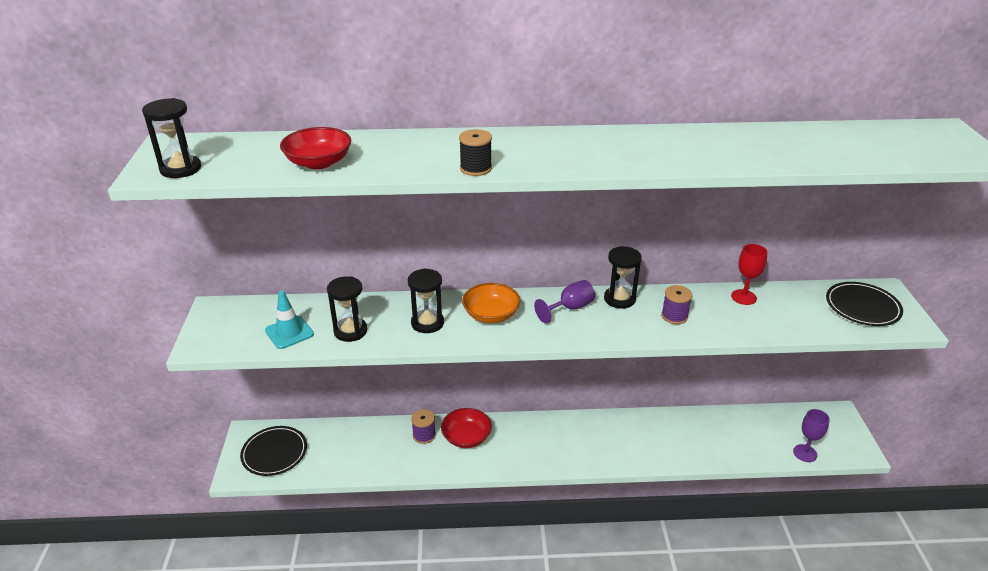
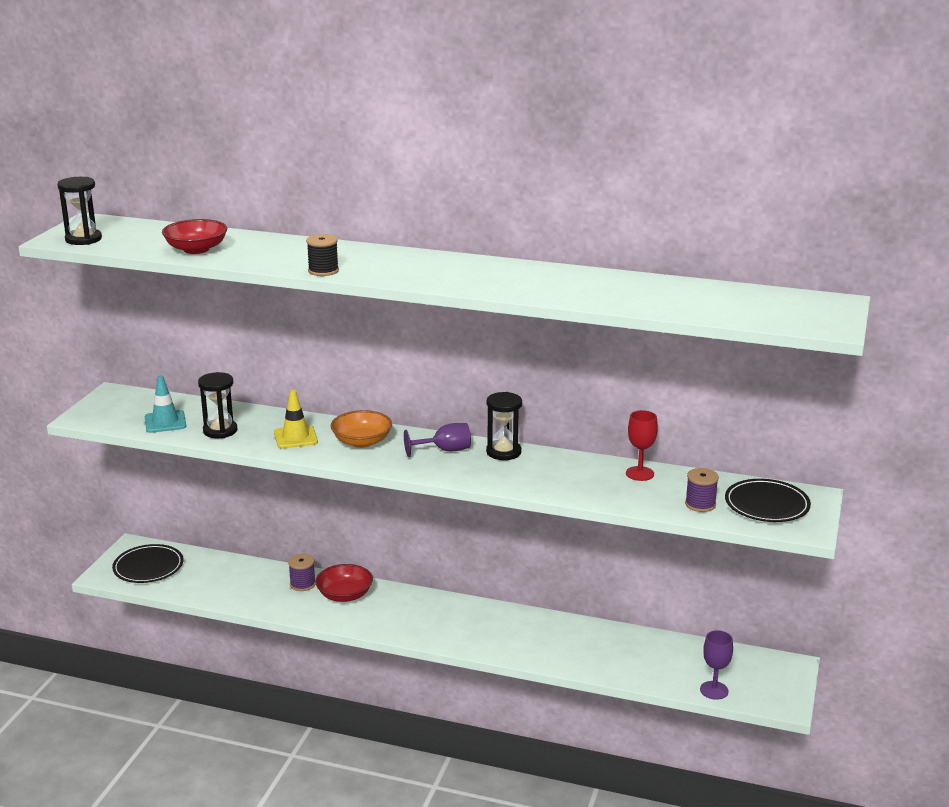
camera: 20 degrees right, 10 degrees down
(427, 323) = (295, 437): black hourglass -> yellow traffic cone
(674, 316) = (547, 475): purple spool -> purple spool (700, 504)

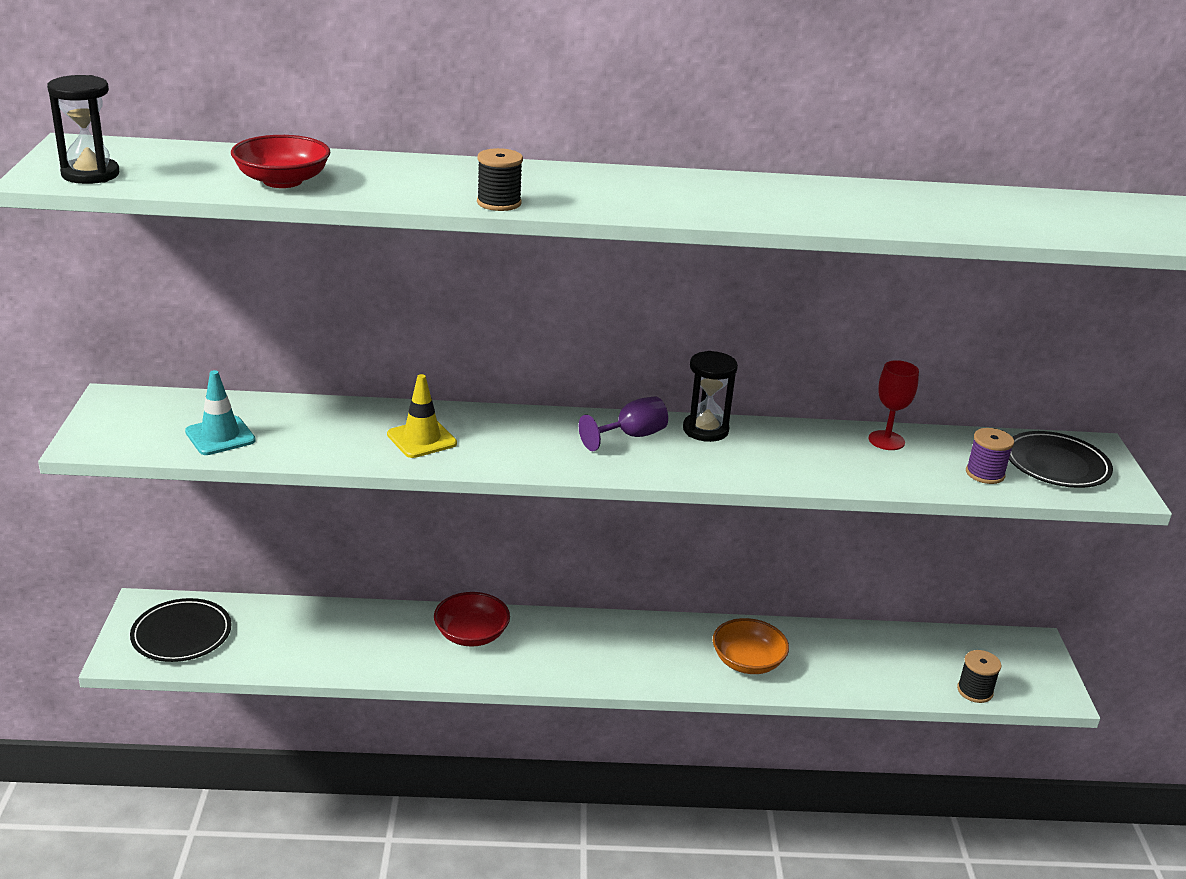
camera: 20 degrees left, 5 degrees up
(220, 431) = (309, 441): black hourglass -> none
(302, 584) = (408, 627): purple spool -> none
(362, 441) = (515, 435): orange bowl -> orange bowl (747, 661)
(714, 690) = (974, 691): purple goblet -> black spool

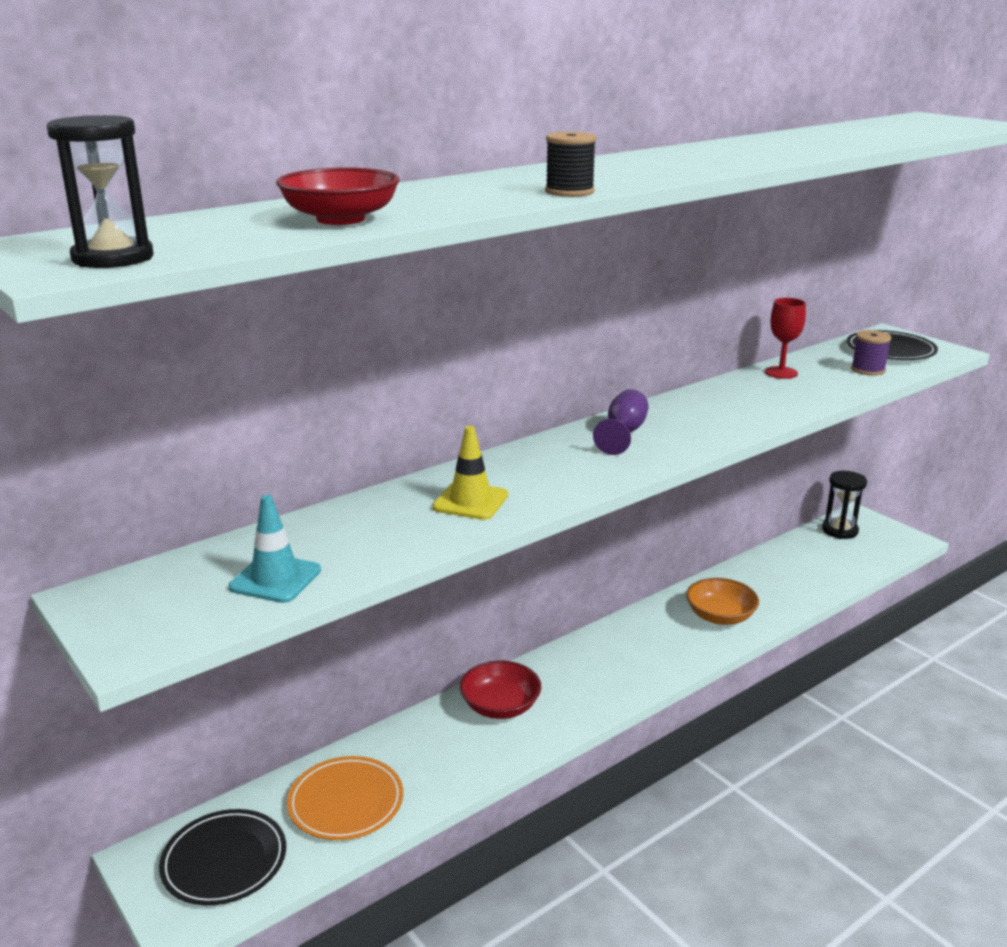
camera: 35 degrees left, 5 degrees down
(290, 640) = (346, 802): none -> orange plate
(705, 430) = (664, 410): black hourglass -> black hourglass (840, 530)
(974, 691) = (869, 562): black spool -> none

